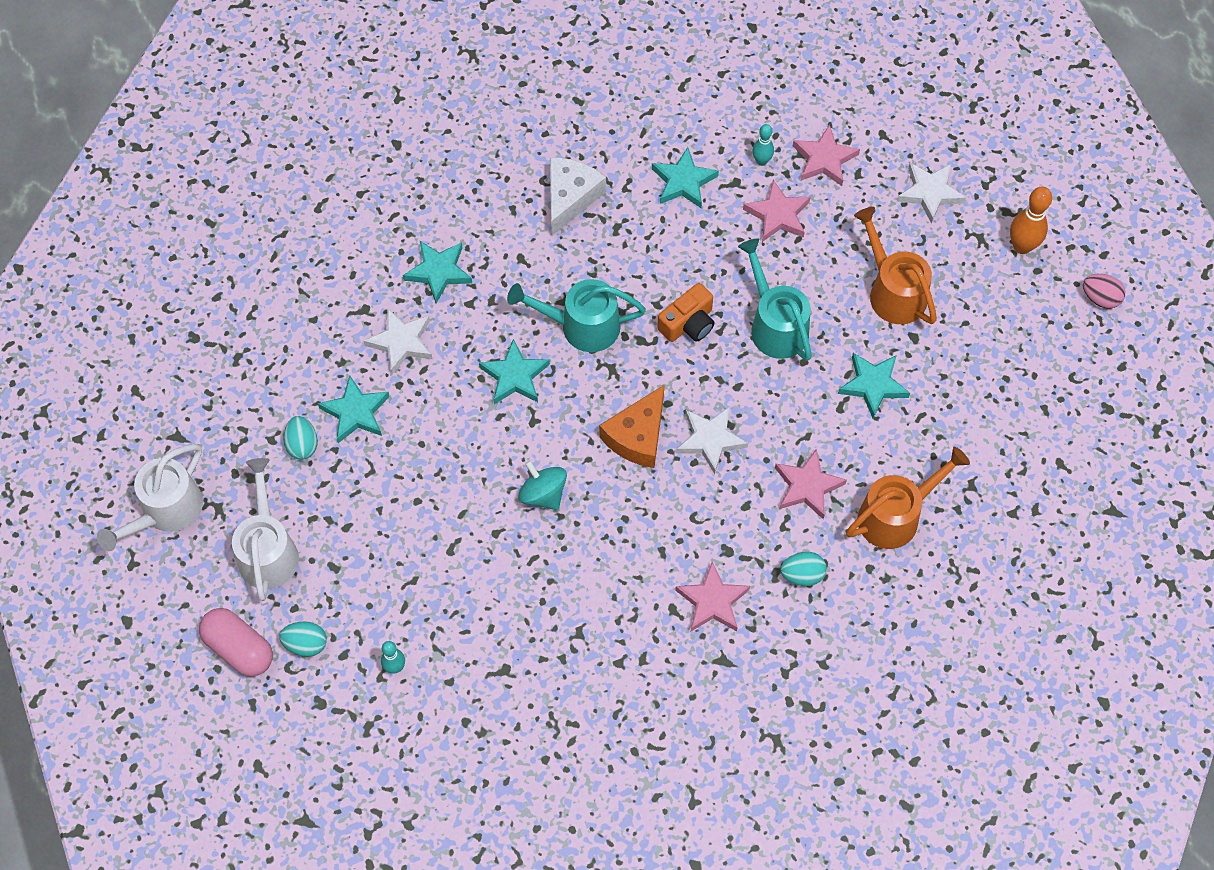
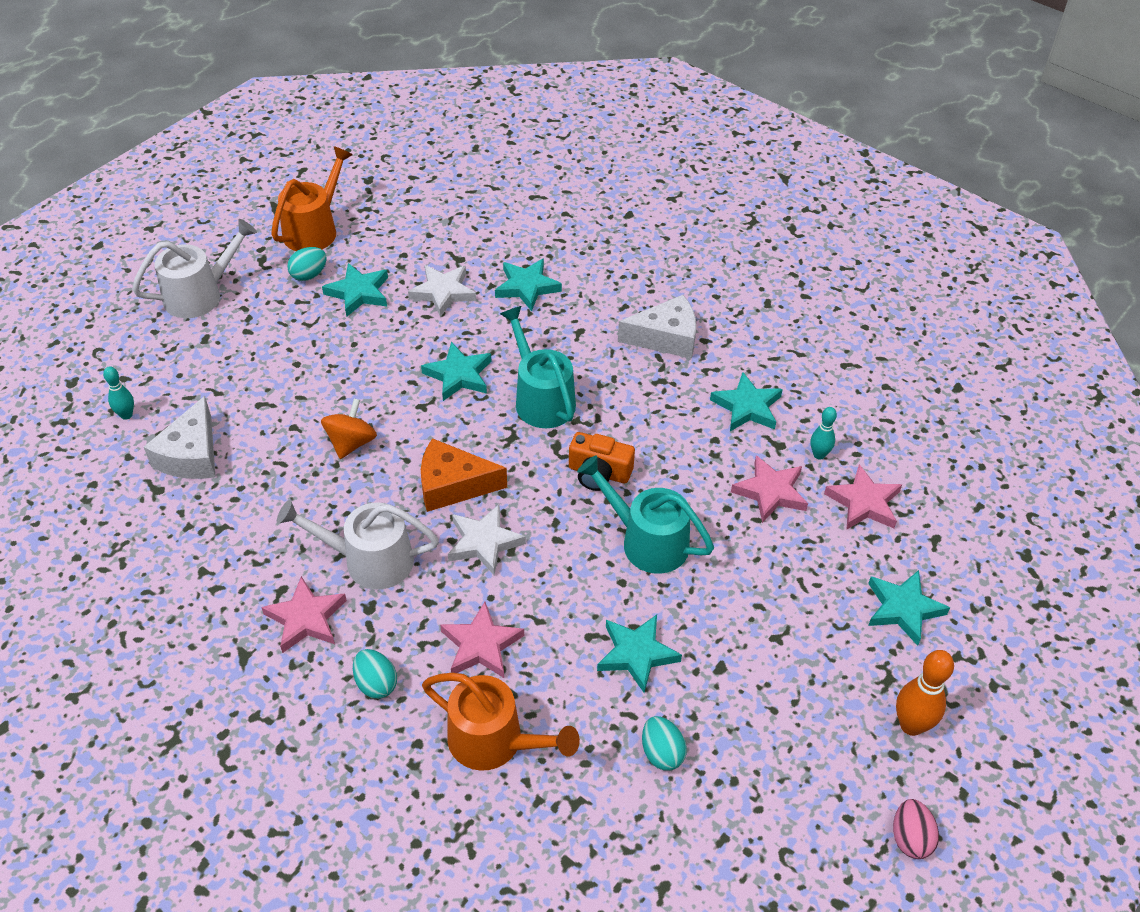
camera: 60 degrees right, 15 degrees down
(166, 511) = (205, 226): white watering can -> white watering can (369, 560)
(239, 648) = (102, 315): pink capsule -> none
(306, 644) = (123, 351): turquoise egg -> turquoise egg (662, 753)
(479, 628) = (191, 455): none -> white cheese
(543, 494) = (351, 443): turquoise spinning top -> orange spinning top
(775, 325) = (646, 541): turquoise watering can -> turquoise watering can turned 90 degrees counterclockwise
(893, 291) = (760, 625): orange watering can -> orange watering can (314, 229)
(930, 193) = (903, 609): white star -> turquoise star

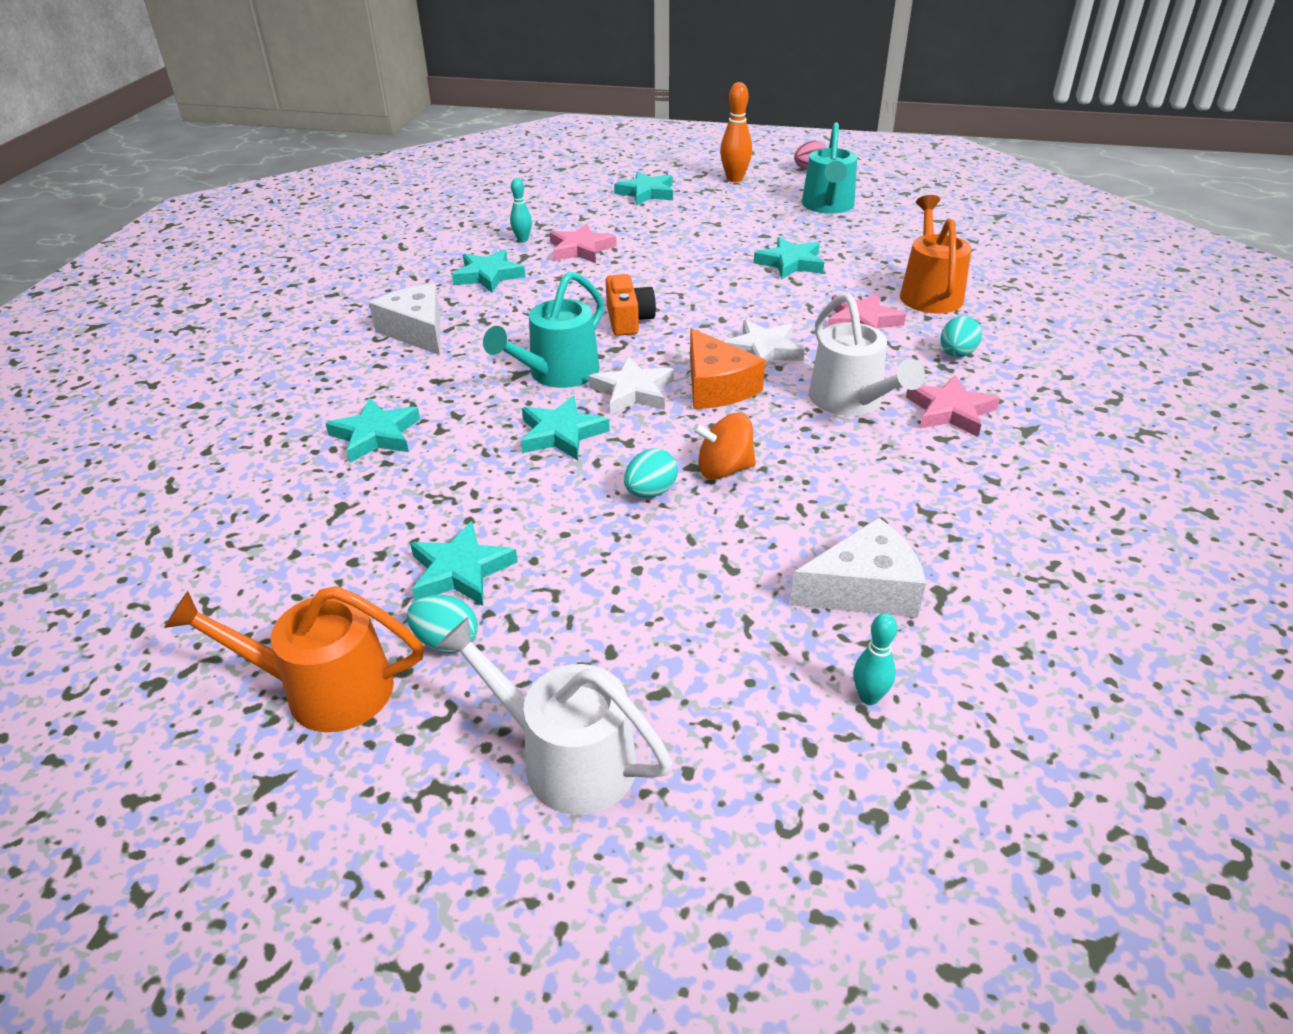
camera: 115 degrees left, 10 degrees down
(443, 292) = (419, 495): white star -> white star (633, 391)
(646, 541) = (682, 283): turquoise watering can -> turquoise watering can (828, 206)
(662, 753) = (854, 239): turquoise egg -> turquoise egg (650, 492)
(864, 502) = (560, 217): pink star -> none

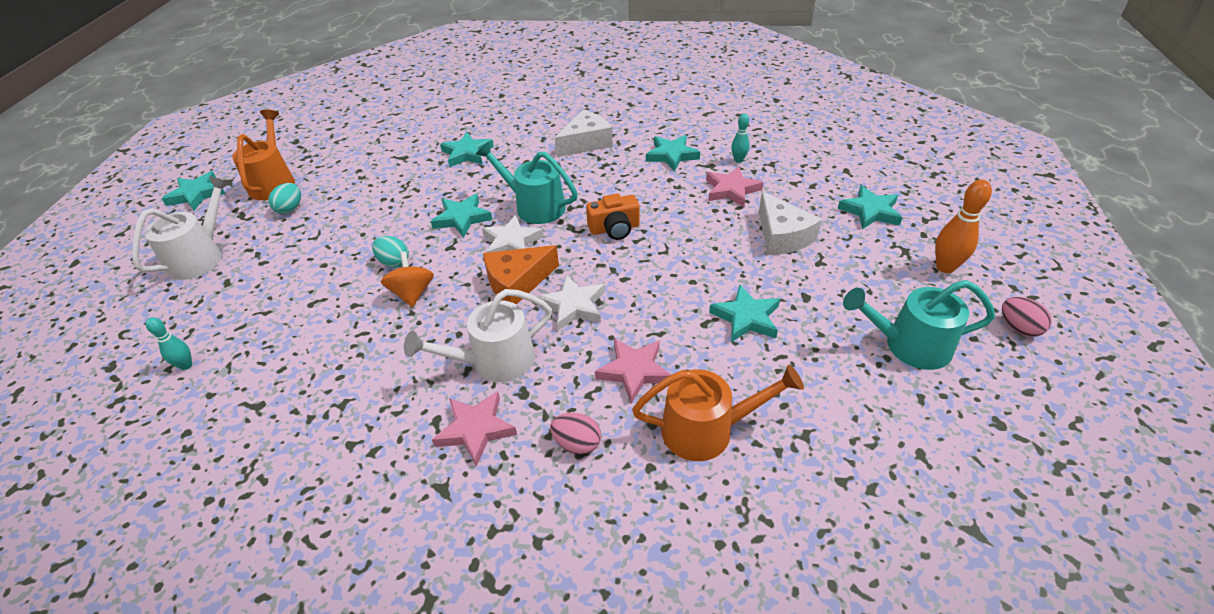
camera: 85 degrees right, 5 degrees up
(460, 571) = (341, 203): turquoise star -> turquoise star (197, 194)
(863, 589) = (273, 365): white cheese -> white cheese (782, 236)
(956, 354) = (577, 443): turquoise egg -> pink egg

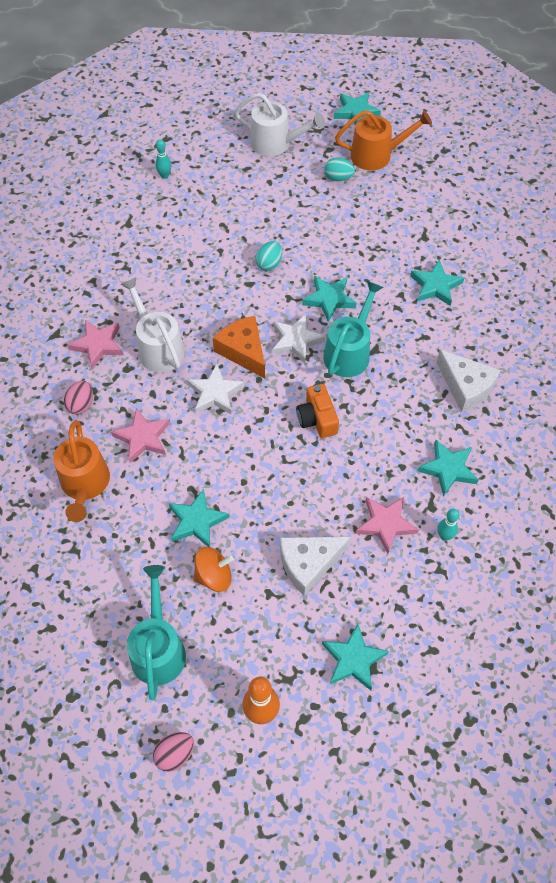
camera: 85 degrees right, 15 degrees up
(412, 293) = (232, 283): orange spinning top -> orange spinning top (214, 576)

